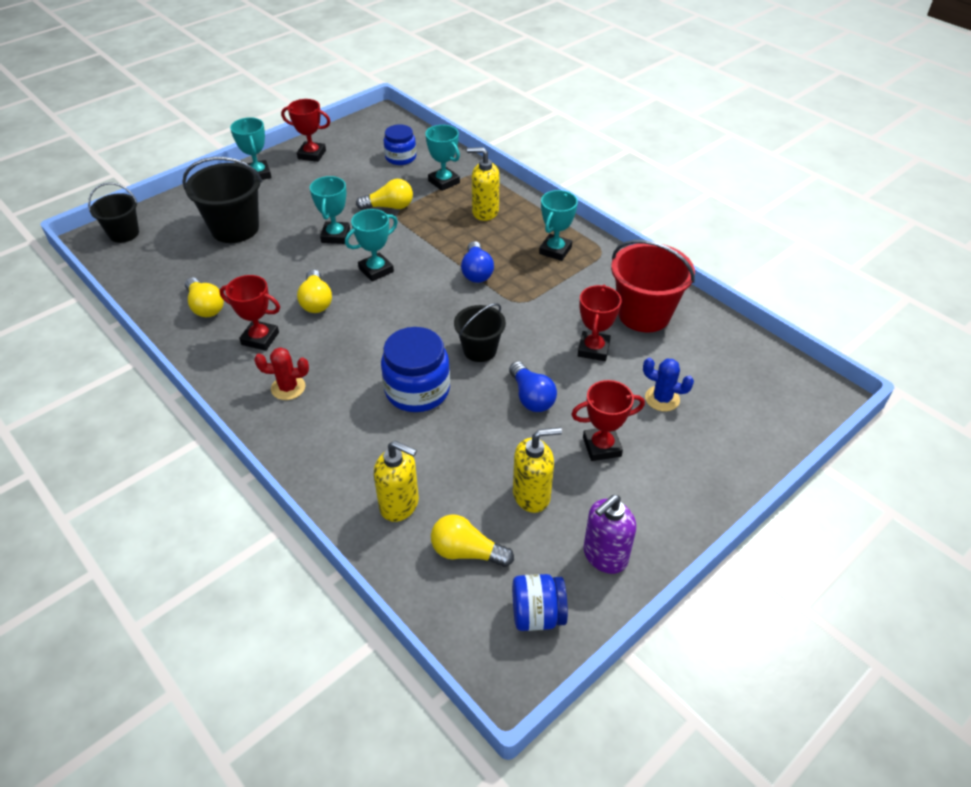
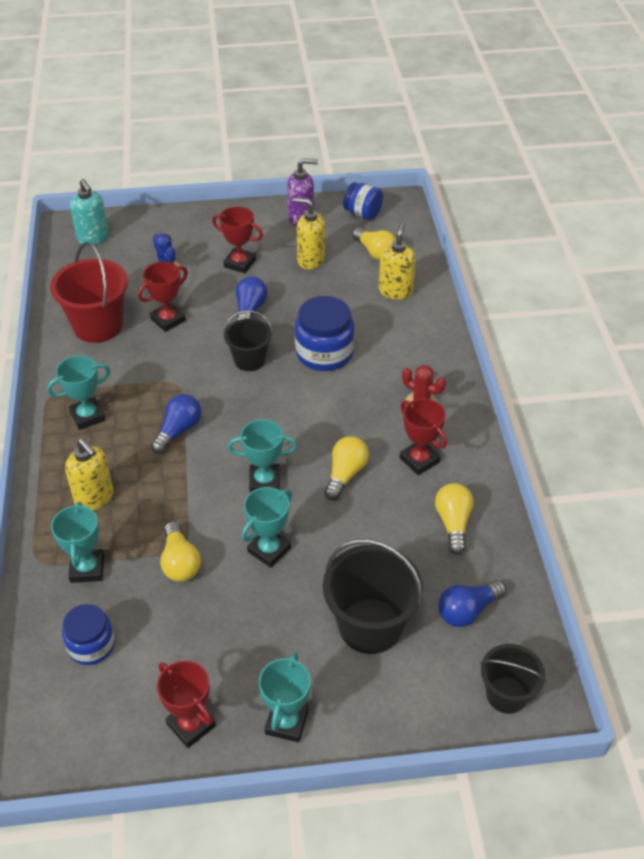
camera: 145 degrees left, 0 degrees up
(169, 261) = (467, 611): none -> blue light bulb
(389, 207) = (180, 562): yellow light bulb -> yellow light bulb turned 135 degrees counterclockwise
(399, 504) = (395, 291): yellow soap dispenser -> yellow soap dispenser turned 45 degrees clockwise
(780, 395) = (93, 238): none -> turquoise soap dispenser

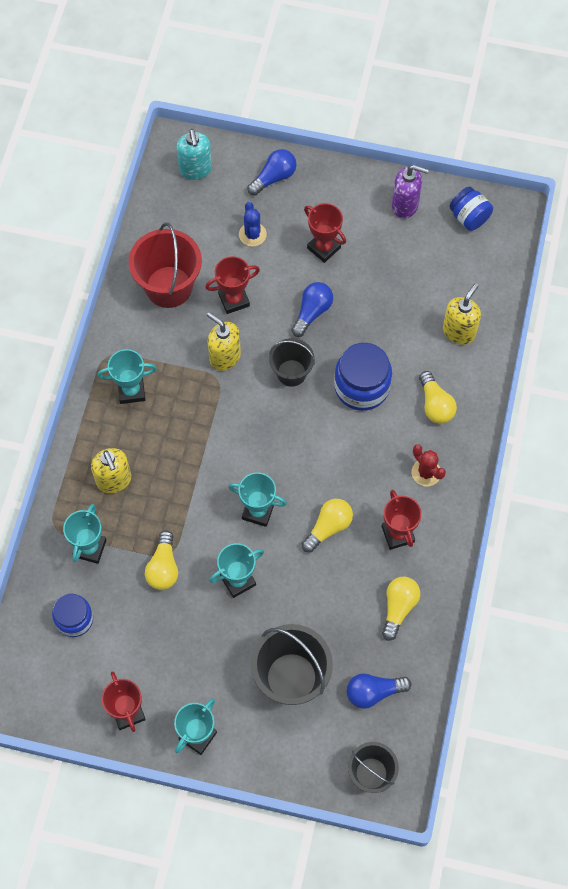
camera: 20 degrees right, 20 degrees up
(178, 431) = (203, 433): blue light bulb -> blue light bulb (274, 177)
(310, 260) = (393, 265): yellow soap dispenser -> yellow soap dispenser (224, 357)
(375, 252) = (460, 275): yellow light bulb -> yellow light bulb (435, 405)

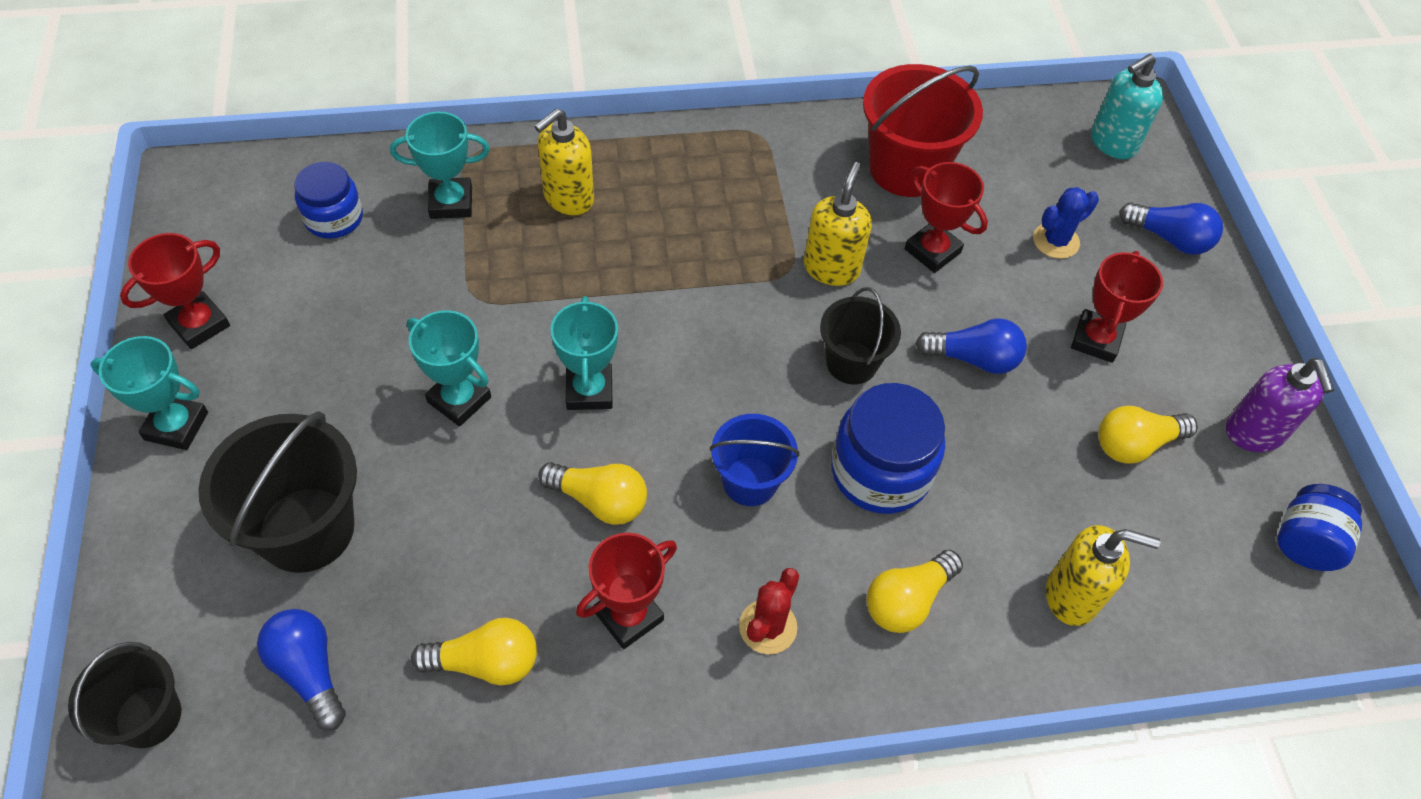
camera: 65 degrees right, 10 degrees down
(131, 391) = (718, 176): turquoise trophy -> none
(163, 567) = (449, 297): yellow light bulb -> yellow light bulb (1135, 444)
(344, 451) = (750, 481): none -> blue bucket

